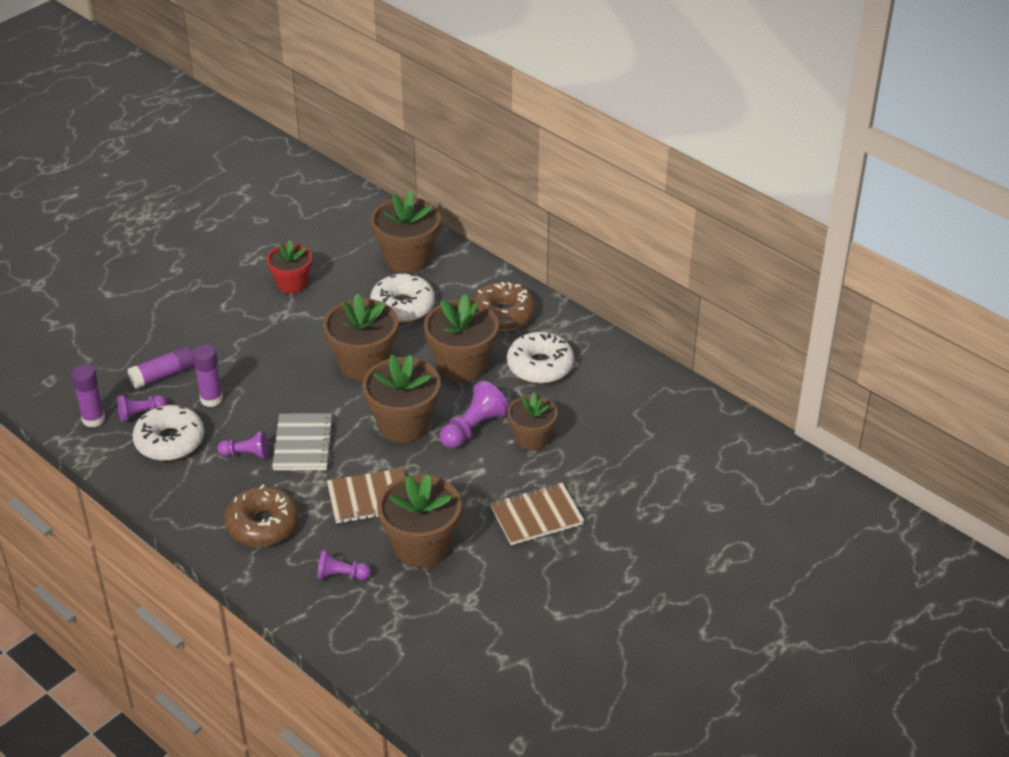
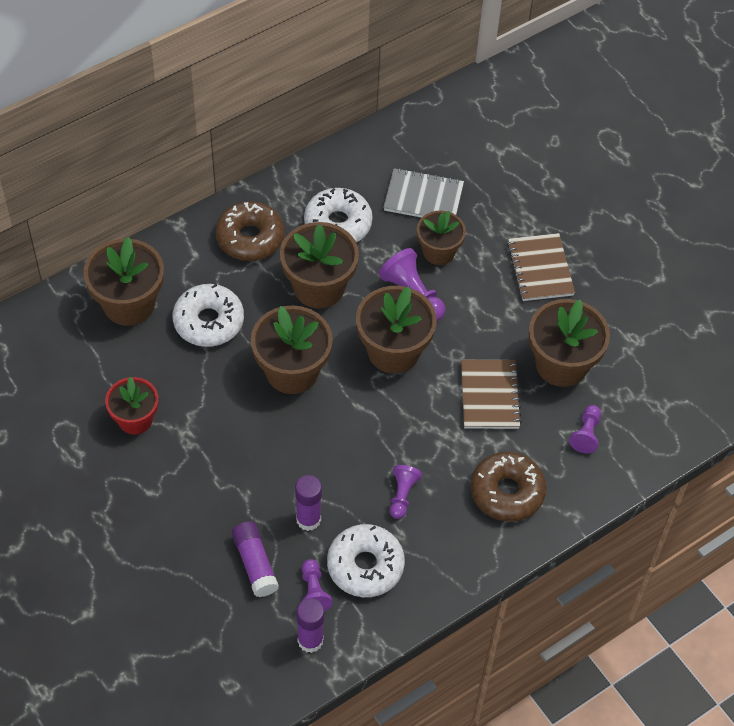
camera: 80 degrees left, 15 degrees up
(303, 444) = (400, 442): grey notebook -> grey notebook (423, 198)

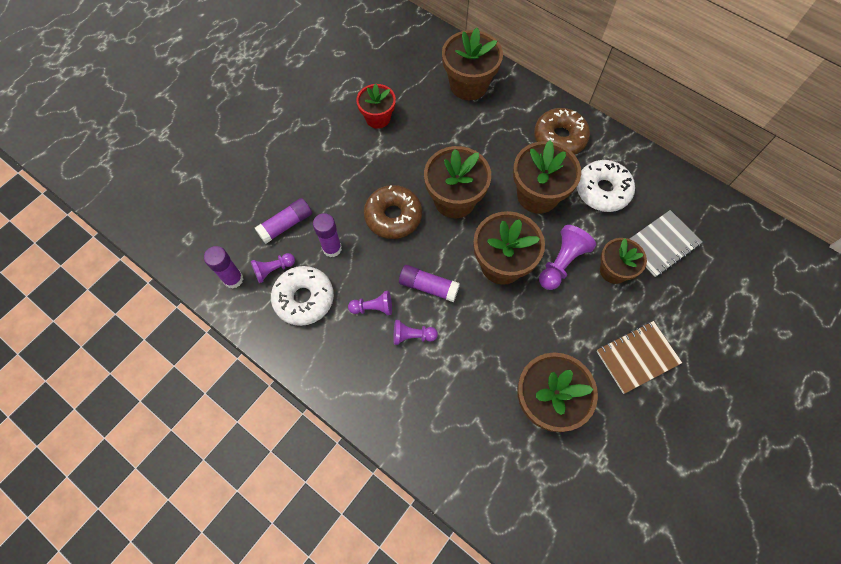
camera: 75 degrees right, 10 degrees up
(208, 322) = (475, 135): white donut -> none
(395, 432) = (428, 286): none -> purple glue stick
(423, 198) = (661, 244): grey notebook -> grey notebook turned 60 degrees clockwise
(489, 396) = (489, 349): brown notebook -> none
(507, 492) = (402, 388): brown donut -> brown donut (393, 216)
(586, 434) = (482, 441): purple pawn -> purple pawn (412, 336)

